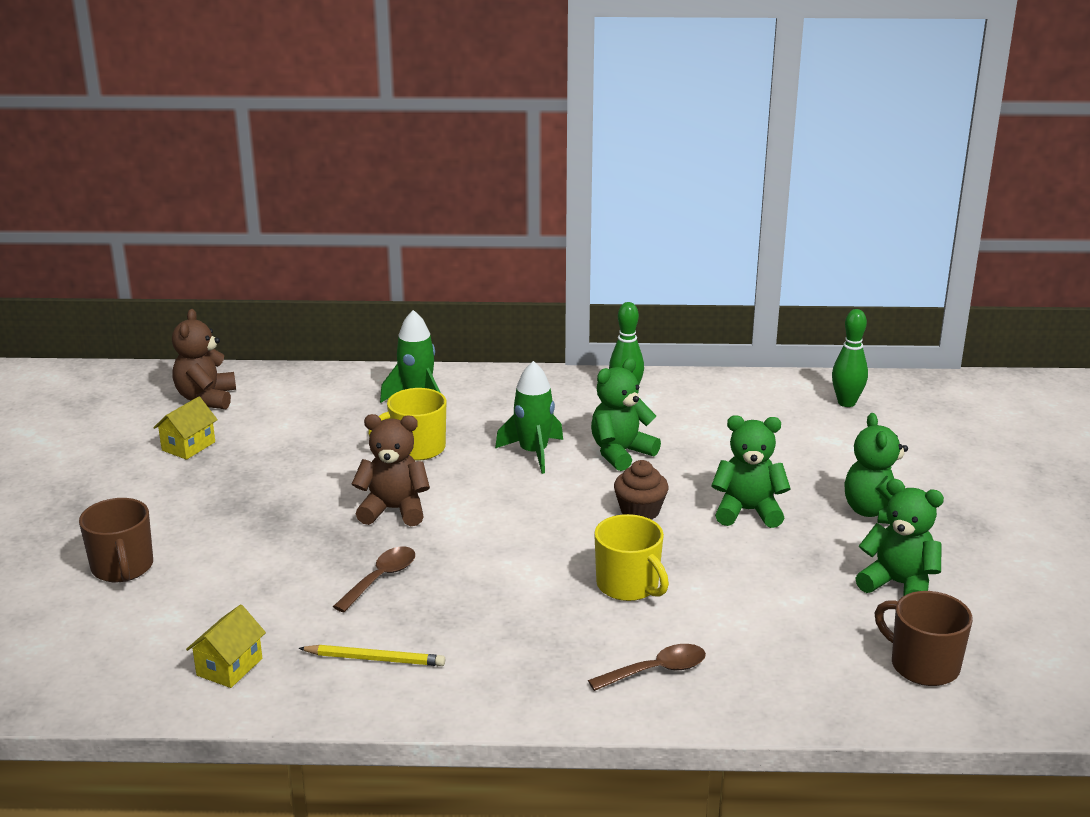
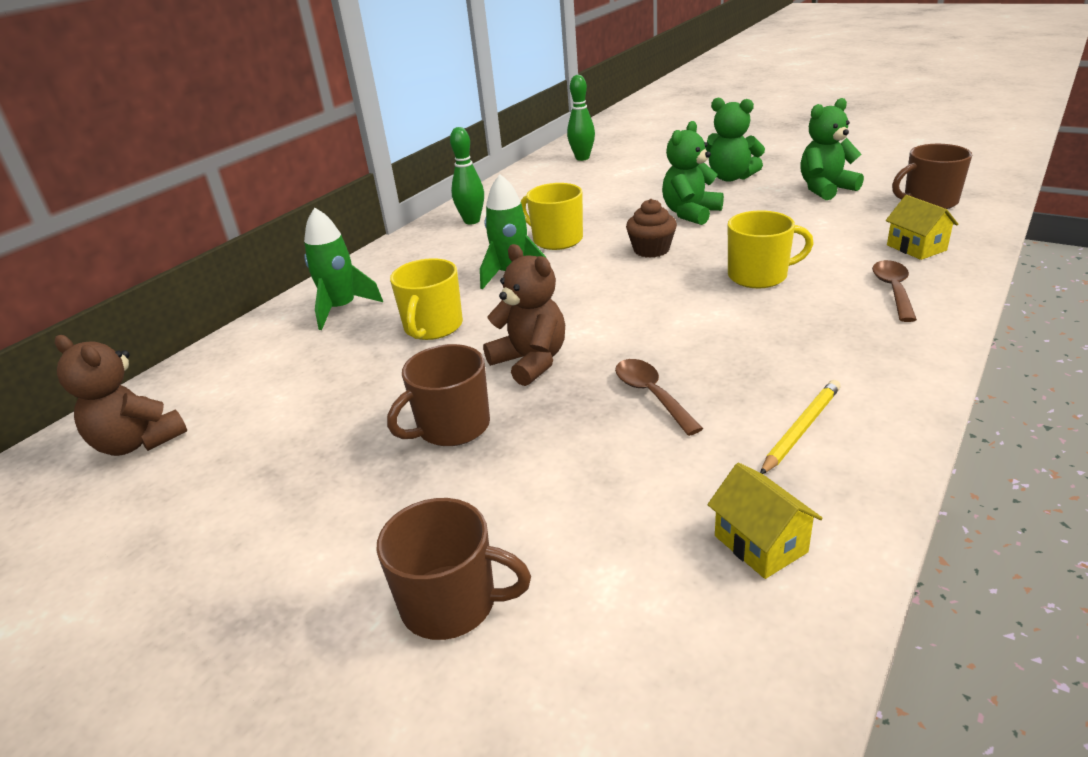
camera: 55 degrees left, 5 degrees up
(188, 446) = (225, 479): yellow house -> yellow house (916, 248)
(289, 506) = (452, 427): none -> brown mug
(394, 510) = (530, 362): brown teddy bear -> brown teddy bear turned 105 degrees clockwise
(620, 453) = (556, 240): green teddy bear -> yellow mug

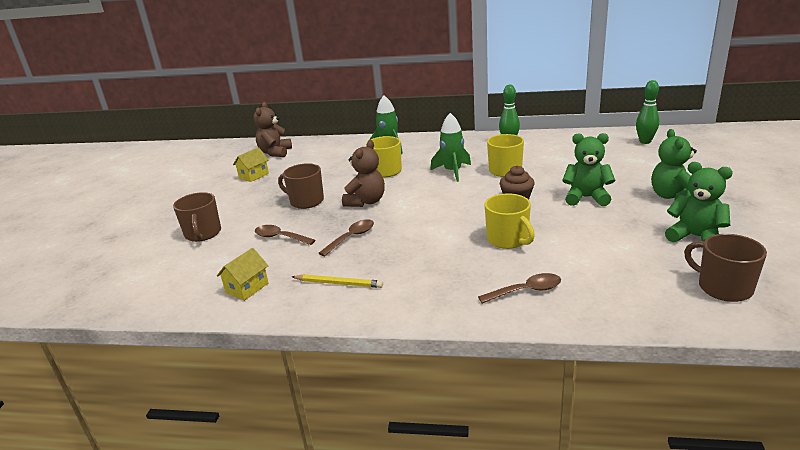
camera: 65 degrees right, 5 degrees down
(580, 478) = (280, 237): none -> brown spoon
(916, 248) = (612, 292): yellow house -> yellow house (254, 176)

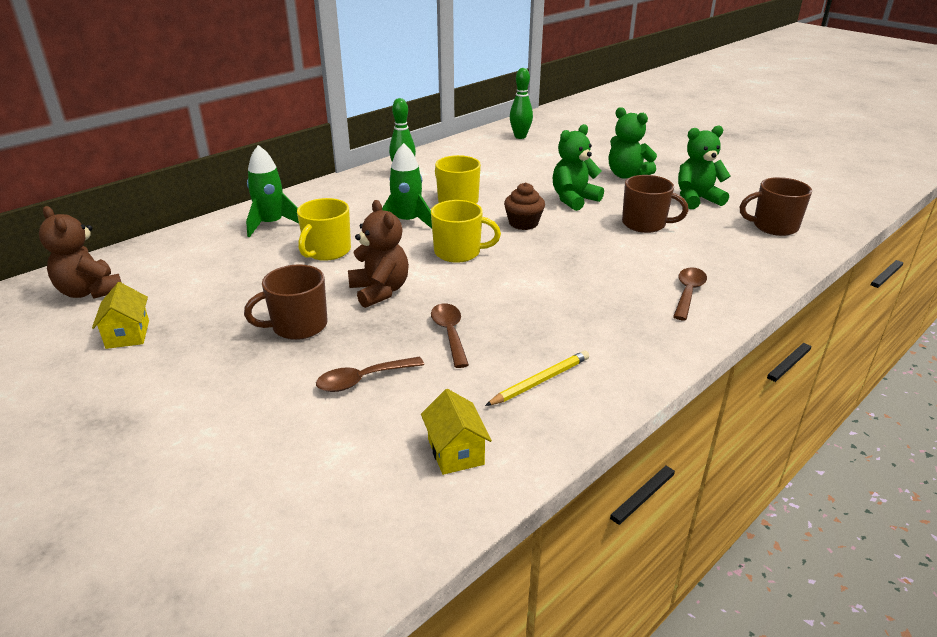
camera: 55 degrees left, 5 degrees up
(203, 234) = (230, 441): brown mug -> brown mug (645, 224)
(508, 239) = (591, 260): yellow mug -> yellow mug (458, 252)

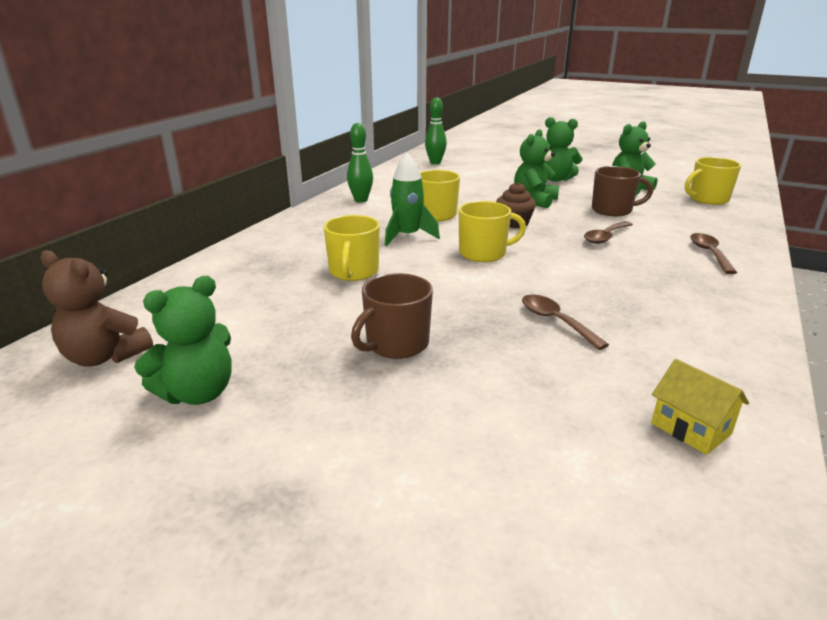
camera: 20 degrees left, 5 degrees down
(127, 334) = (198, 393): yellow house -> green teddy bear
(271, 224) = (269, 257): green rocket -> none
(362, 380) = (521, 381): brown spoon -> brown spoon (605, 237)
(380, 291) = (446, 297): brown teddy bear -> none
(540, 381) = (684, 345): yellow pencil -> none
(774, 227) = (707, 199): brown mug -> yellow mug

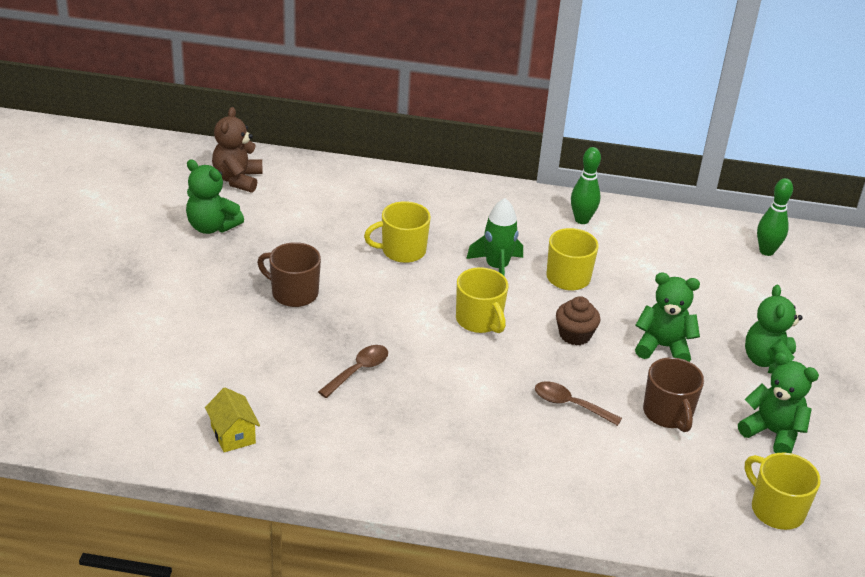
camera: 70 degrees right, 10 degrees up
(690, 428) = (233, 434): yellow house -> yellow house turned 60 degrees counterclockwise
(709, 253) = (563, 484): brown spoon -> none

